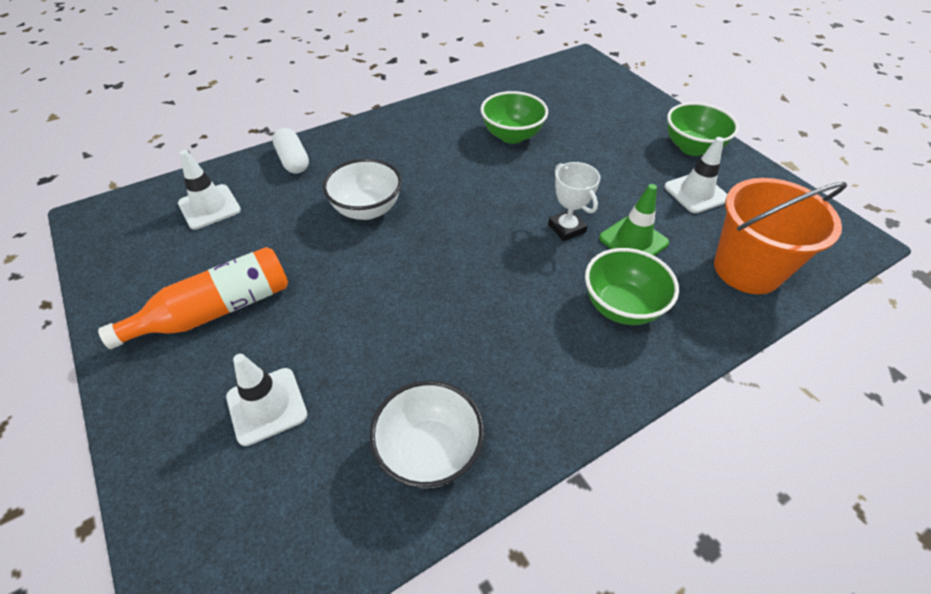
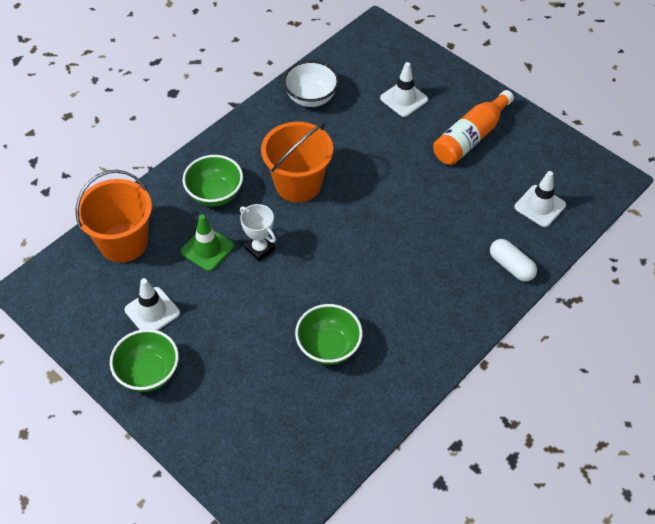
camera: 165 degrees right, 5 degrees up
(367, 209) = (420, 231): white bowl -> none
(498, 296) = (298, 184): none -> orange bucket

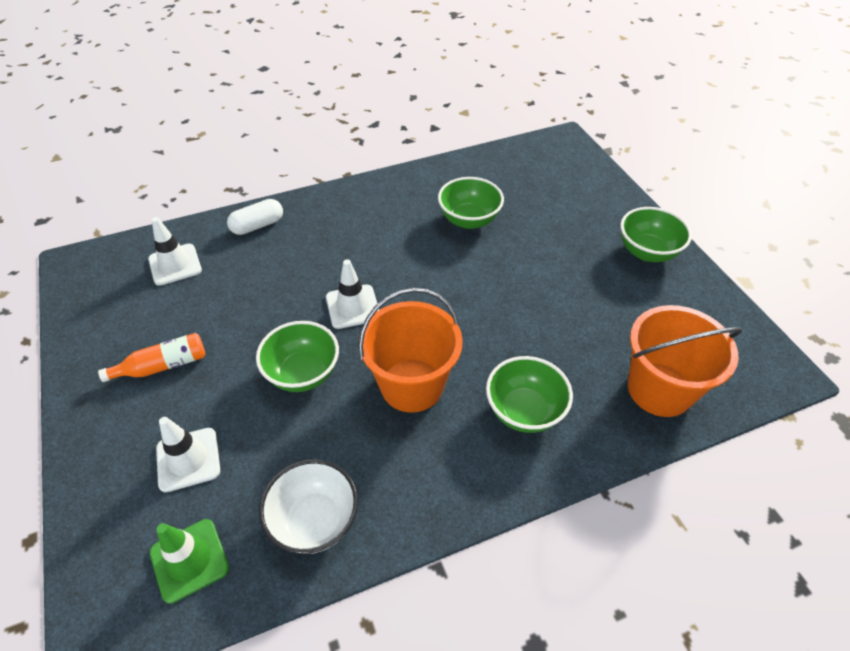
camera: 155 degrees left, 5 degrees down
(152, 311) = (635, 302): white traffic cone -> white traffic cone (353, 307)
(207, 249) = (556, 345): green traffic cone -> green traffic cone (189, 560)
(260, 248) = (495, 325): white trophy -> none
(375, 165) = (303, 373): none -> green bowl
(470, 137) = (163, 365): orange bottle -> orange bottle, size x0.66
(511, 266) = (257, 225): white capsule -> white capsule turned 75 degrees clockwise

